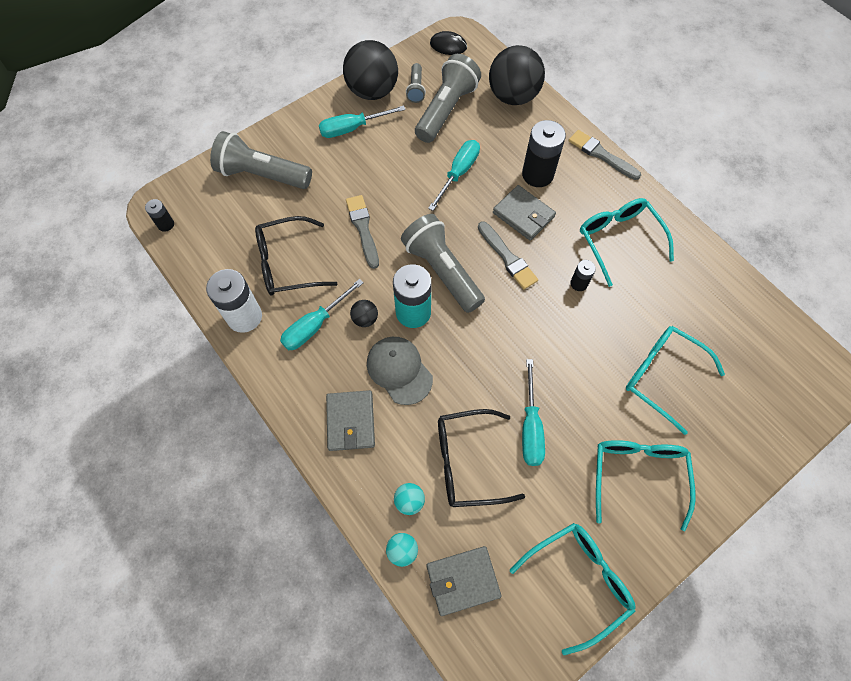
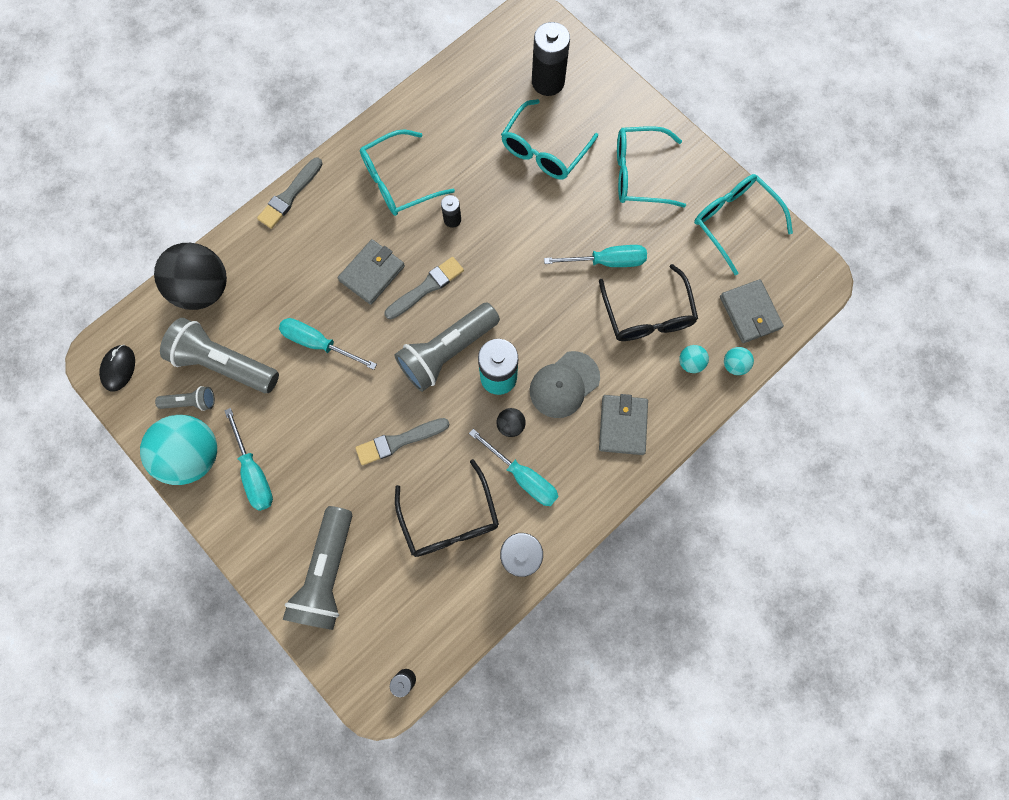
camera: 95 degrees left, 10 degrees up
(350, 421) = (622, 425): grey wallet -> grey wallet turned 75 degrees counterclockwise
(372, 91) = (194, 455): black ball -> turquoise ball
(537, 174) = (318, 260): black battery -> black battery (548, 82)

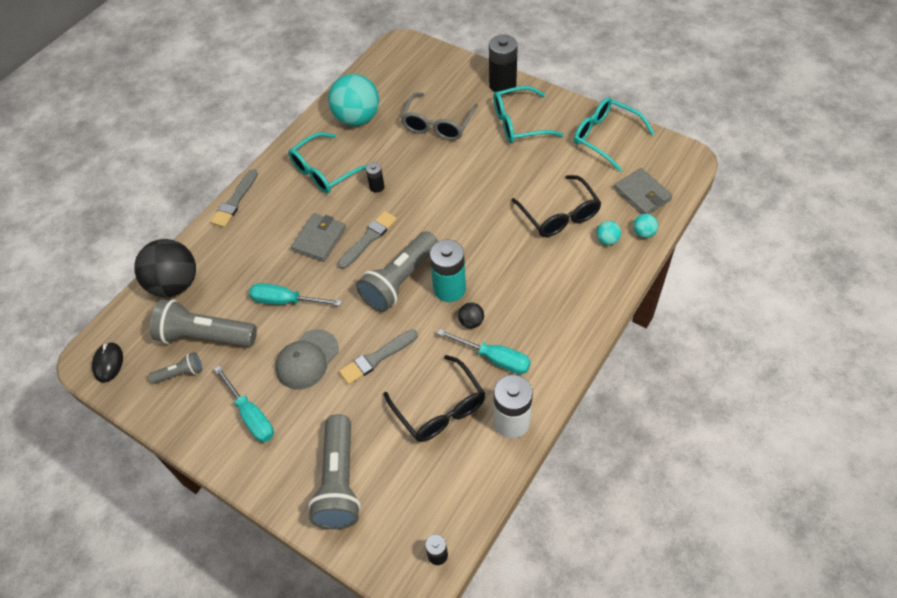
camera: 10 degrees left, 20 degrees down
(194, 455) = (192, 415): turquoise ball -> turquoise ball (357, 118)
(544, 150) = (437, 124): turquoise glasses -> grey glasses
(548, 82) = (426, 81): black battery -> black battery (502, 85)
(564, 384) = (507, 281): grey cap -> grey cap (307, 359)
(606, 261) = (513, 186): turquoise screwdriver -> none
(622, 425) = (567, 299): grey wallet -> none

